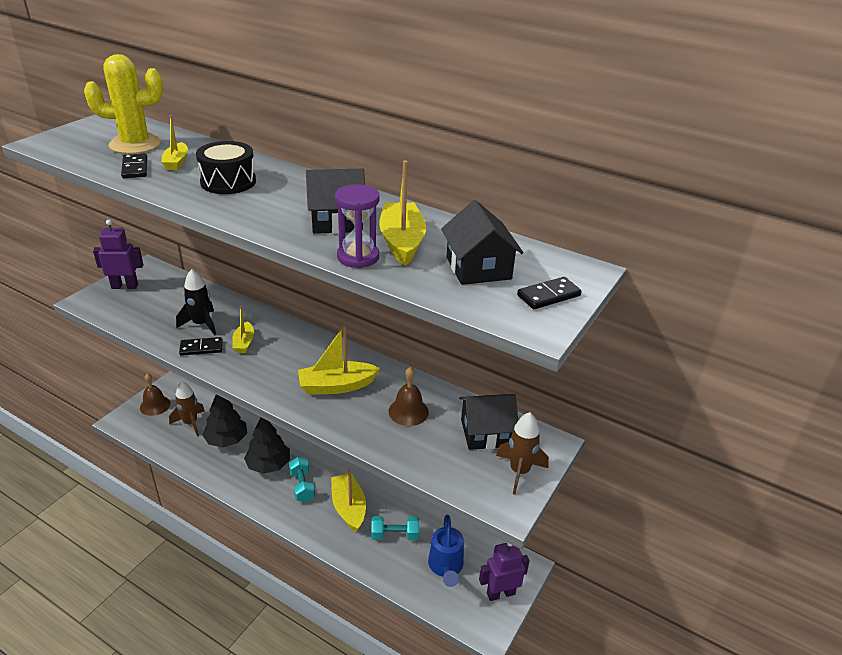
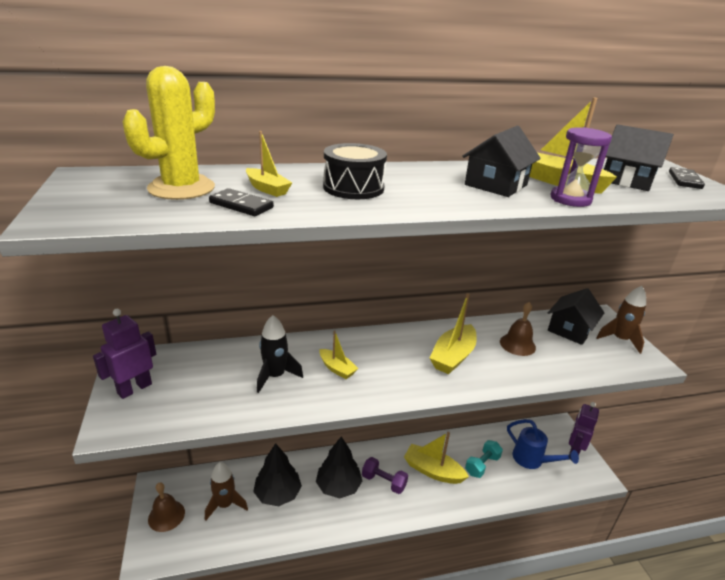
camera: 45 degrees left, 5 degrees down
(201, 348) = (311, 394): black domino -> none
(302, 486) = (384, 482): turquoise dumbbell -> purple dumbbell

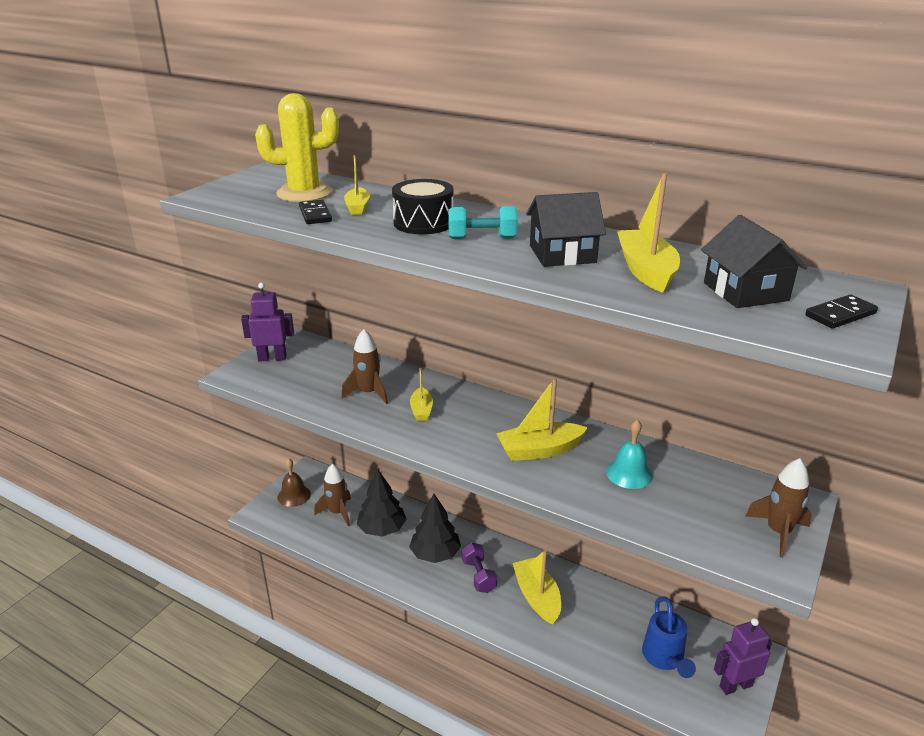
camera: 45 degrees right, 0 degrees up
(275, 376) = (368, 393): black rocket -> brown rocket
(482, 465) = (597, 625): turquoise dumbbell -> turquoise dumbbell (482, 238)
(517, 344) = (629, 473): brown bell -> turquoise bell
(570, 199) = (606, 287): purple hourglass -> none
(570, 330) = (724, 492): black house -> none

